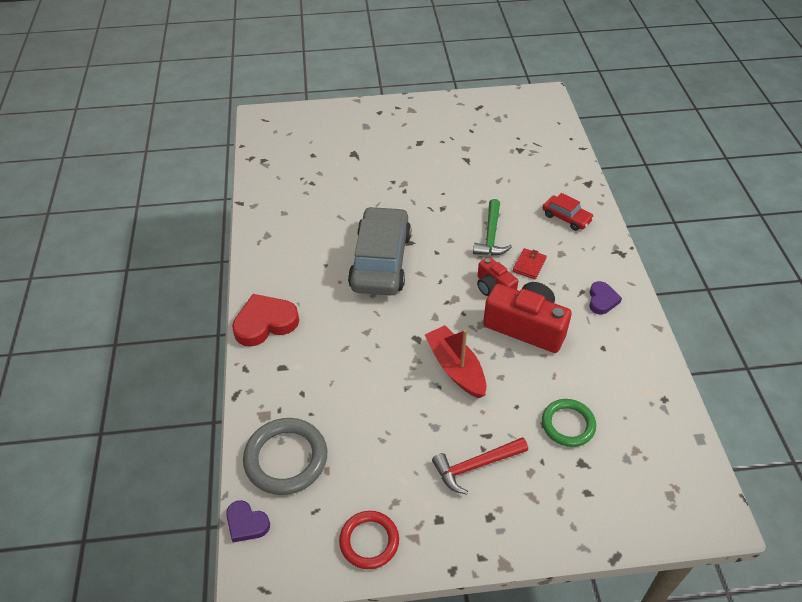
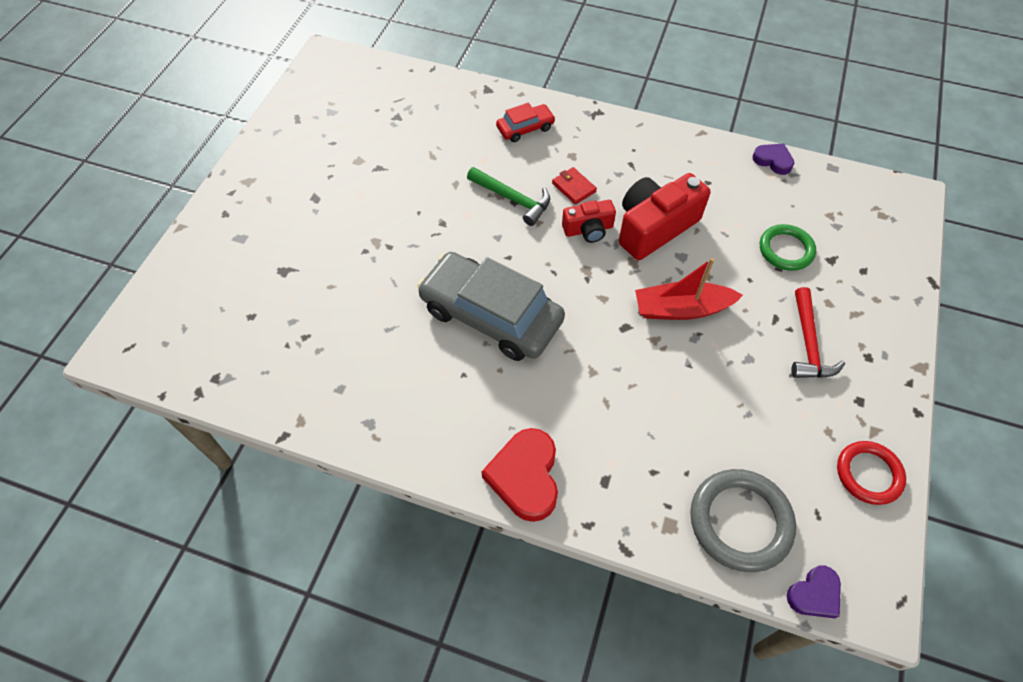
camera: 65 degrees left, 10 degrees up
(602, 300) = (650, 155): purple heart -> purple heart (773, 160)

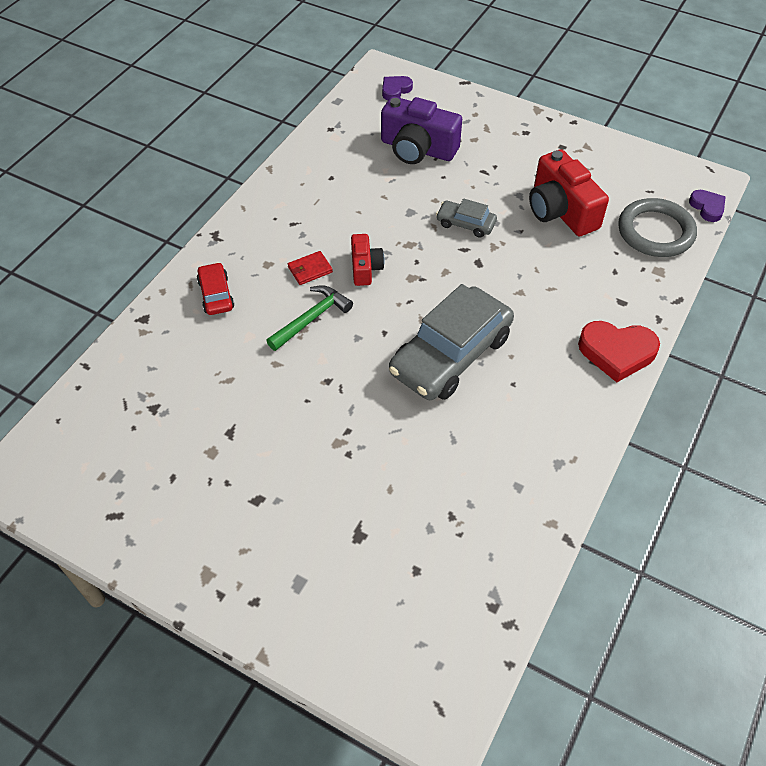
camera: 80 degrees left, 5 degrees down
(654, 227) = (374, 222): red camera -> red camera (560, 211)
(681, 309) = (465, 223): red boat -> grey car
(773, 160) = (319, 132): purple heart -> purple heart (395, 90)
(786, 250) = (417, 149): green ring -> purple camera
(808, 344) = (510, 159): red hammer -> none
(868, 474) = (620, 158): red ring -> none

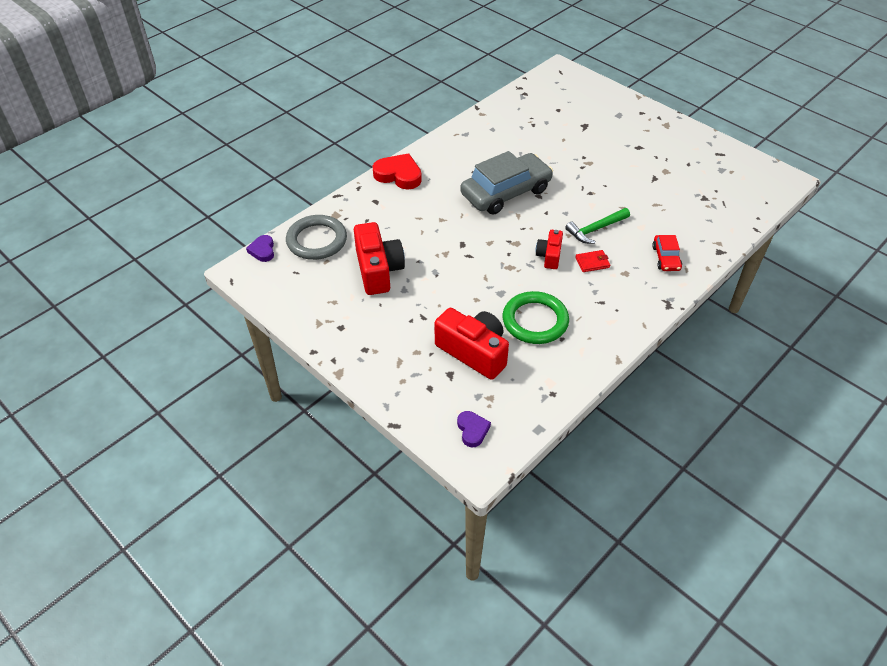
camera: 165 degrees left, 5 degrees down
(363, 189) = (535, 321): none -> green ring
(395, 90) = (472, 430): purple heart -> purple heart turned 75 degrees counterclockwise
(417, 149) = (474, 352): purple camera -> red camera
(465, 223) = (459, 274): grey car -> none

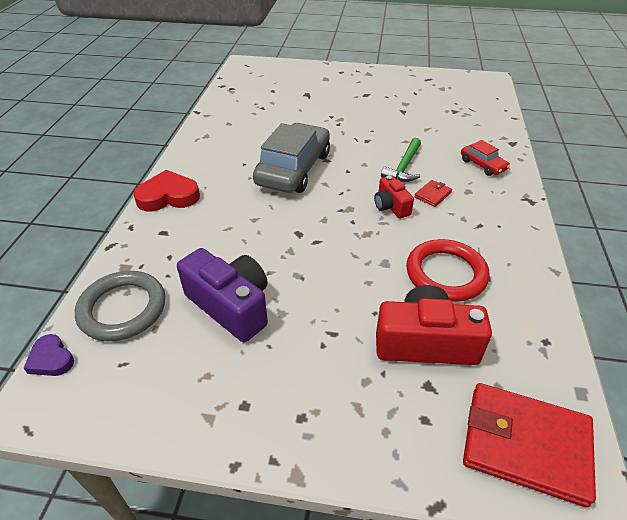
camera: 35 degrees left, 5 degrees down
(378, 270) = (231, 306): red camera -> purple camera
(472, 430) = (525, 444): purple heart -> red wallet
(535, 321) = (446, 274): green ring -> red ring

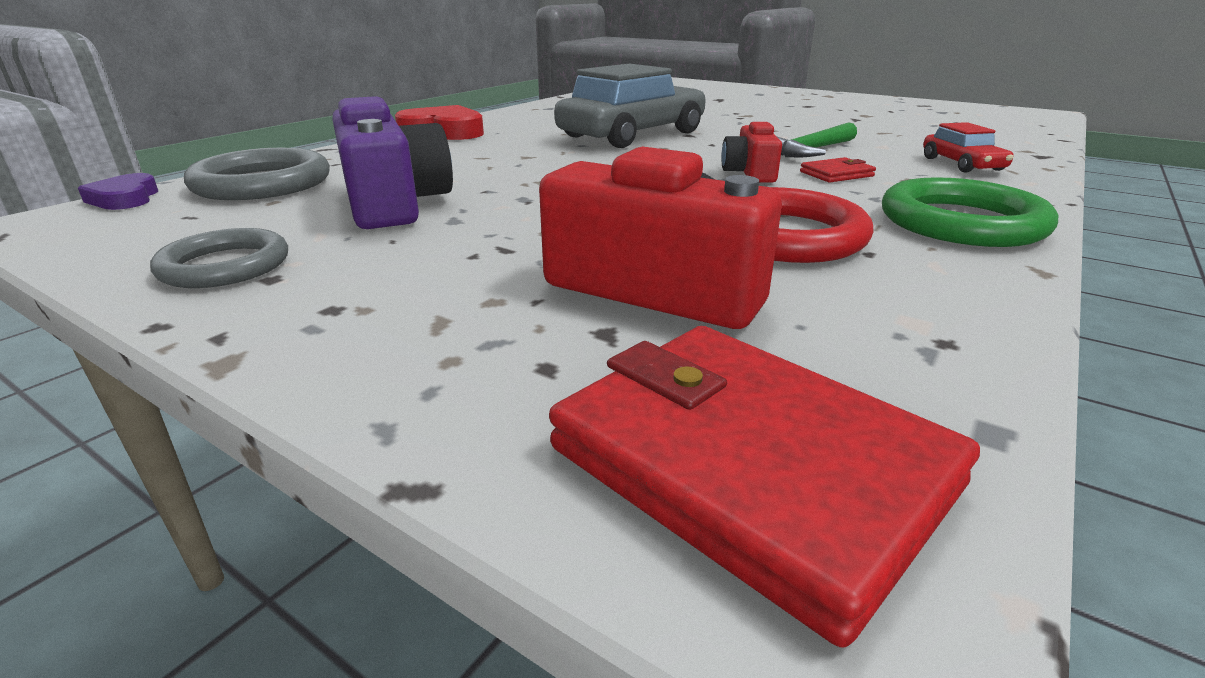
camera: 25 degrees right, 15 degrees down
(208, 405) = (225, 266): none -> grey ring
(509, 234) = (961, 222): none -> green ring

